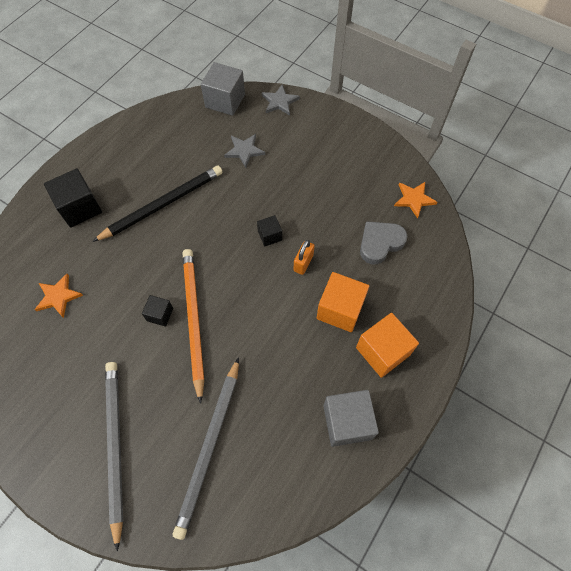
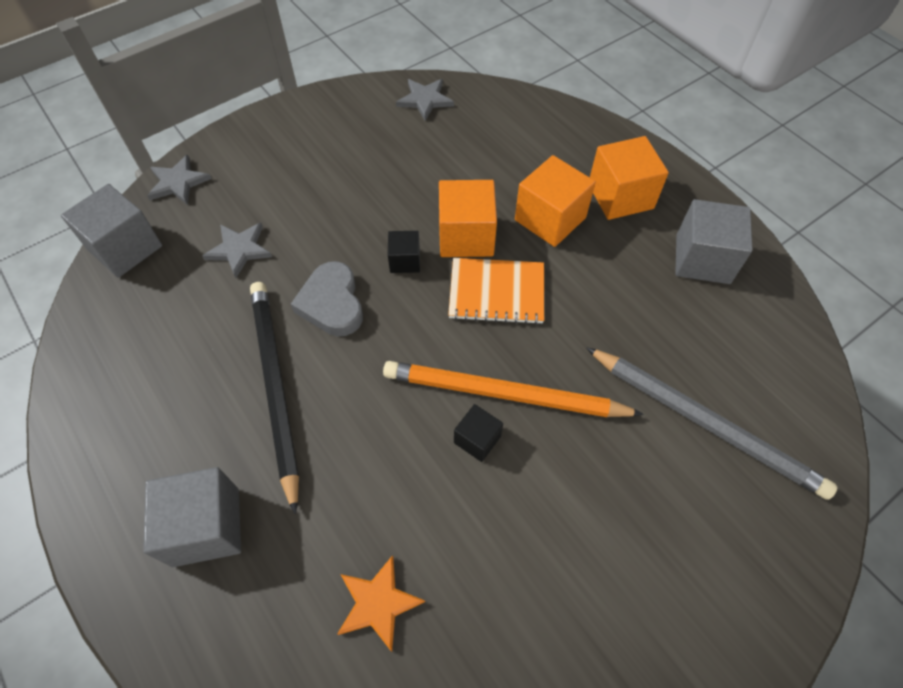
camera: 70 degrees left, 5 degrees down
(80, 208) = (206, 526): black cube -> grey cube
(115, 446) = (679, 558): grey pencil -> none
(265, 294) = (496, 292): none -> orange notebook
(303, 263) = (466, 236): orange padlock -> orange cube
(380, 243) = (472, 151): grey heart -> grey heart (332, 303)
(414, 199) = (425, 100): orange star -> grey star

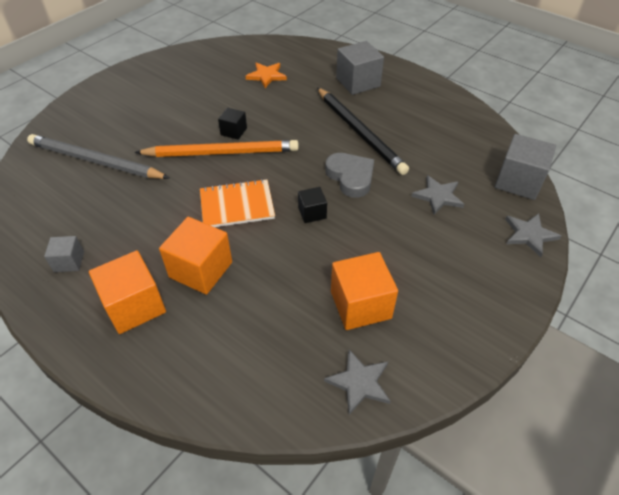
camera: 165 degrees right, 10 degrees down
(466, 236) = (270, 240): orange cube -> orange cube (360, 305)
(702, 259) = (69, 262): grey cube -> grey cube, size x0.55

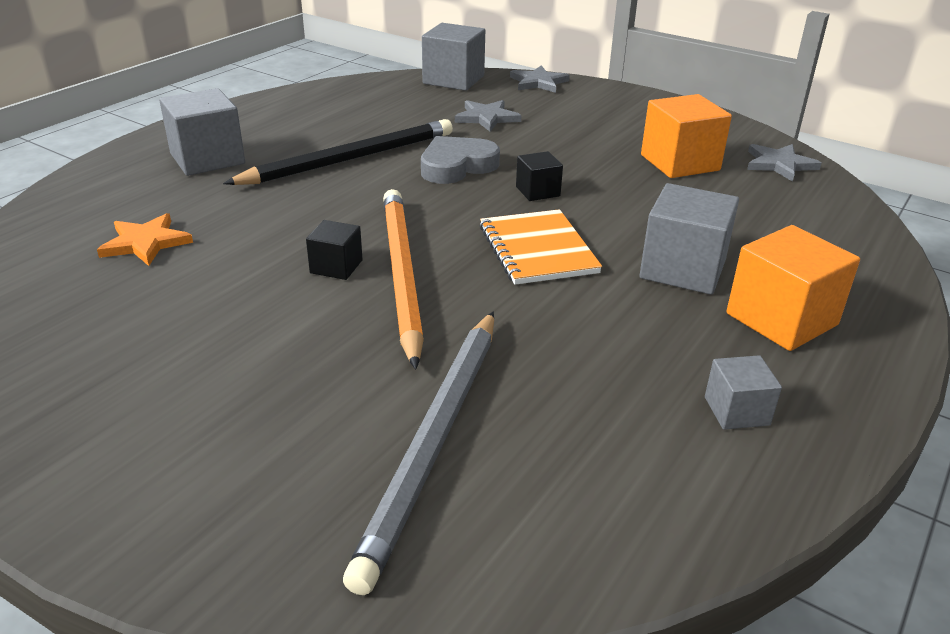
camera: 95 degrees left, 15 degrees down
(201, 269) = (682, 269): orange cube -> grey cube

